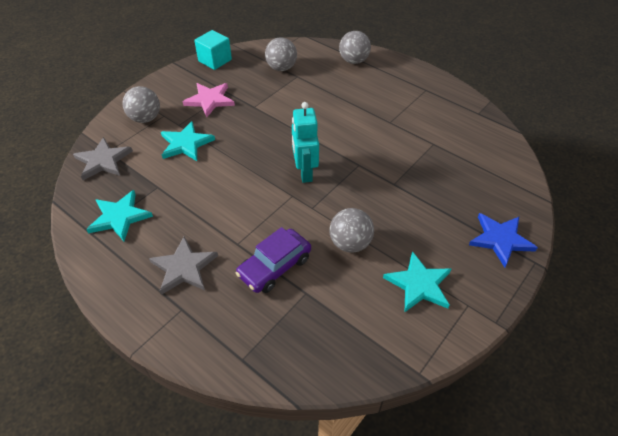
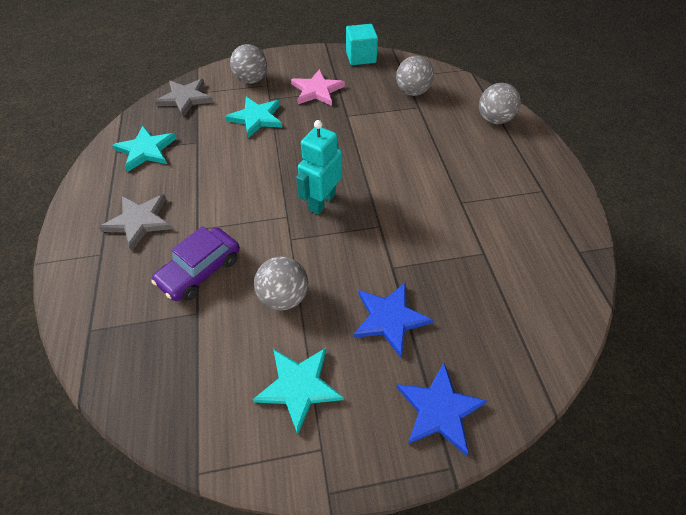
camera: 40 degrees right, 5 degrees up
(275, 267) = (200, 270): purple car -> purple car turned 45 degrees counterclockwise
(425, 212) = (389, 318): none -> blue star

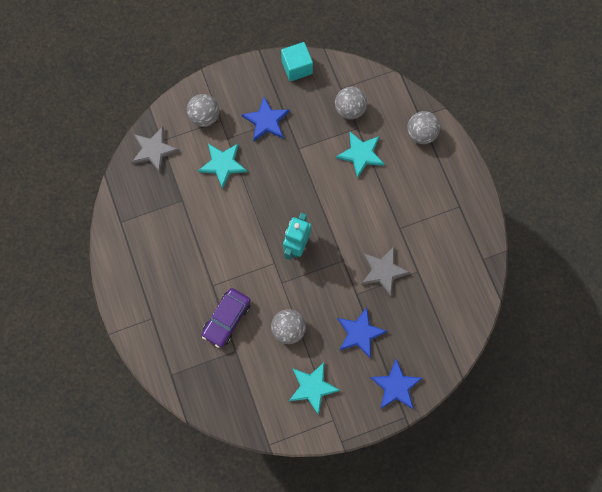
camera: 10 degrees left, 20 degrees up
(139, 221) = (168, 286): grey star -> grey star (383, 271)
(146, 150) = (144, 216): turquoise star -> turquoise star (361, 154)
(317, 90) = (266, 121): pink star -> blue star

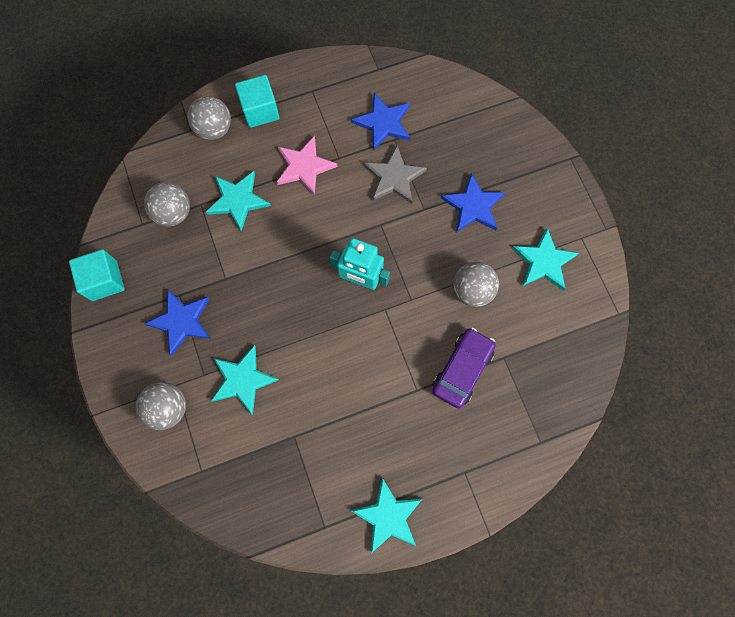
camera: 90 degrees left, 0 degrees up
(125, 264) = (388, 516): none -> turquoise star
(154, 150) = (215, 481): grey star -> none
(227, 319) = (462, 369): purple car -> purple car turned 90 degrees counterclockwise
(391, 202) = (304, 166): none -> pink star
(396, 386) = (535, 167): blue star -> blue star (383, 123)
(439, 167) = (260, 111): none -> turquoise cube

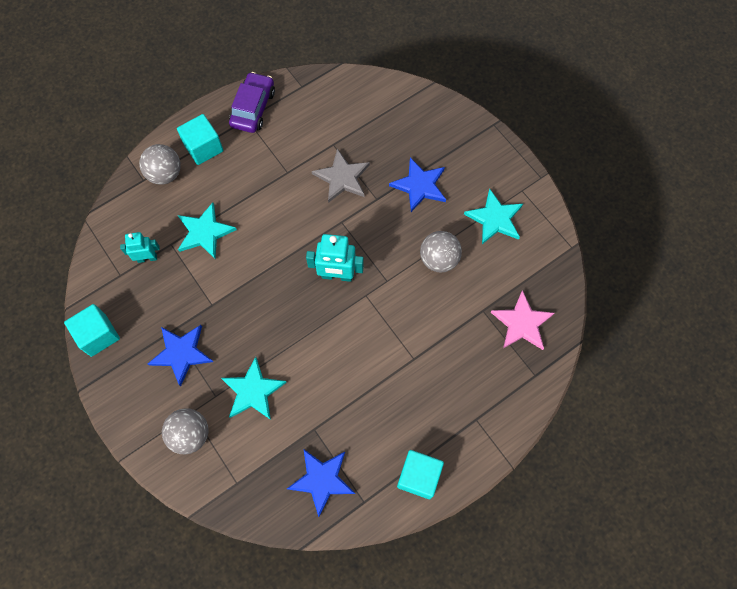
camera: 15 degrees left, 5 degrees down
(173, 213) = (147, 258): grey ball -> turquoise robot
(304, 166) = (258, 187): pink star -> pink star (522, 323)
(383, 123) = (319, 132): blue star -> blue star (322, 480)
(388, 516) = (418, 476): turquoise star -> turquoise cube
(462, 369) = (449, 330): purple car -> purple car (253, 108)

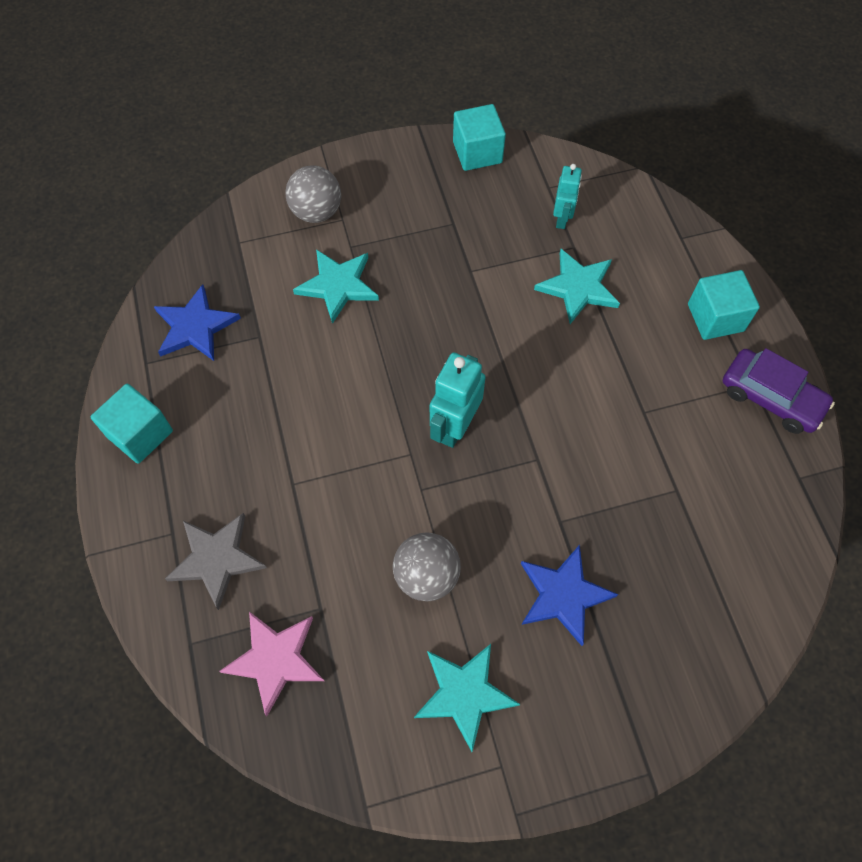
camera: 110 degrees right, 5 degrees down
(165, 174) = (683, 263): grey ball -> none
(181, 353) = (419, 225): blue star -> none
(342, 178) = (612, 484): grey star -> grey star (216, 559)

